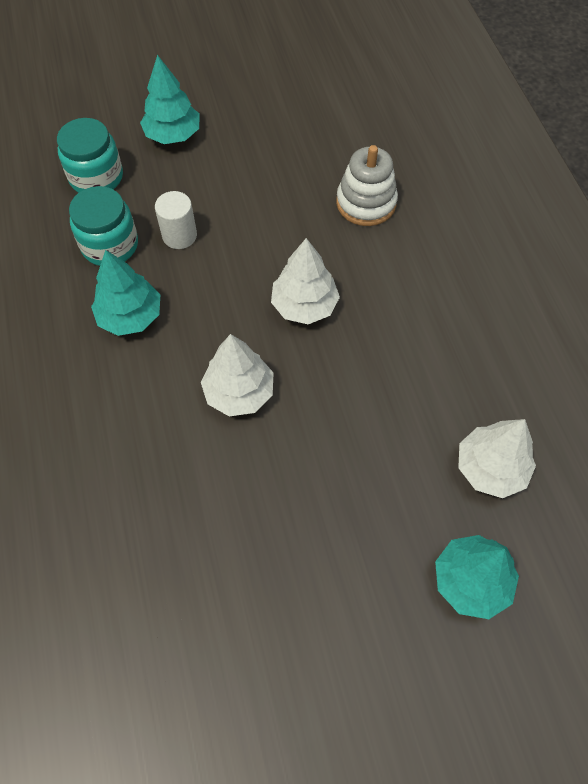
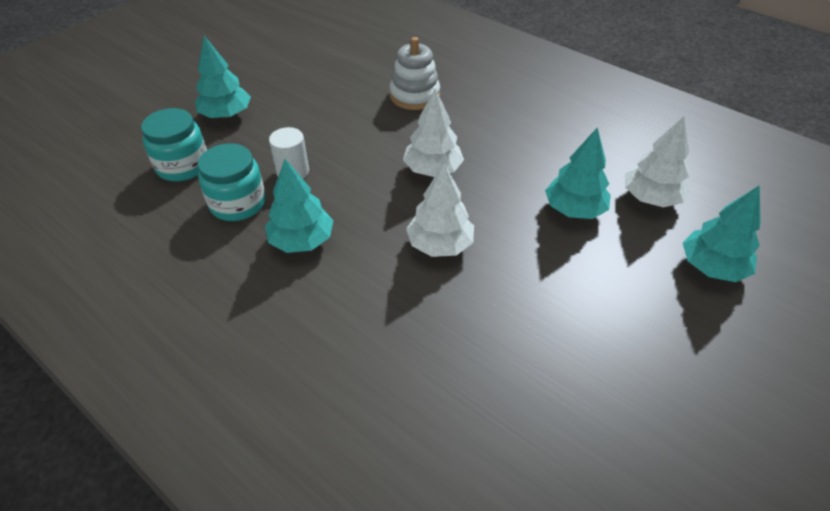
camera: 35 degrees left, 15 degrees down
(398, 432) = (574, 210): none -> turquoise tree

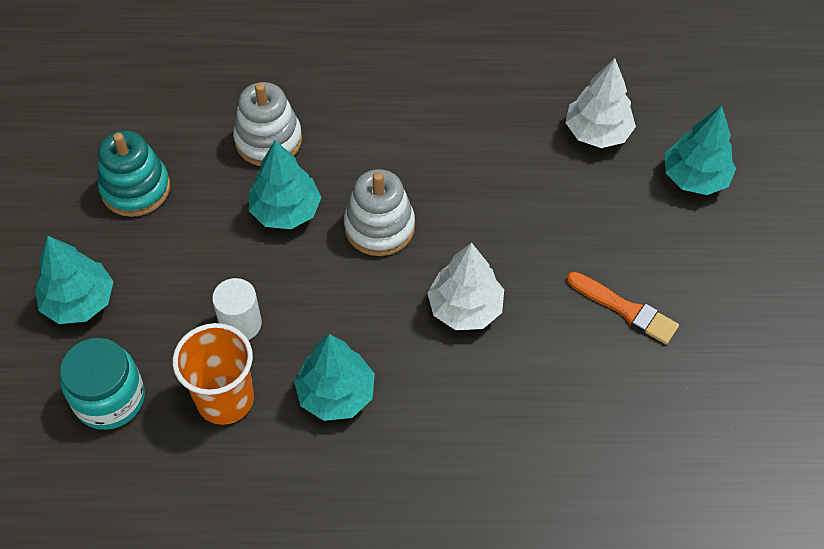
camera: 40 degrees left, 10 degrees up
(238, 203) = (225, 399): turquoise jar -> orange cup
(316, 82) = (135, 189): none -> turquoise stacking toy
(432, 170) = (379, 227): white tree -> white stacking toy
(563, 318) = (625, 309): none -> orange brush
(574, 210) = (545, 189): turquoise tree -> turquoise tree (286, 211)

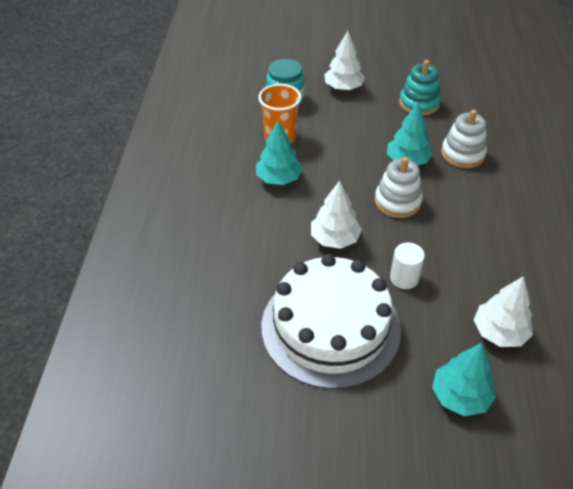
camera: 95 degrees right, 10 degrees down
(79, 302) = (343, 87): turquoise tree -> white tree
(240, 324) = (327, 143): white cylinder -> white cylinder (404, 278)
(625, 309) = (330, 327): orange brush -> white cake

